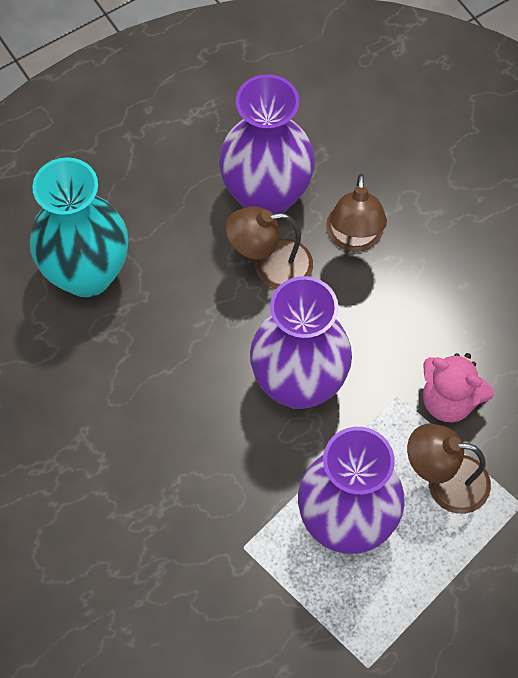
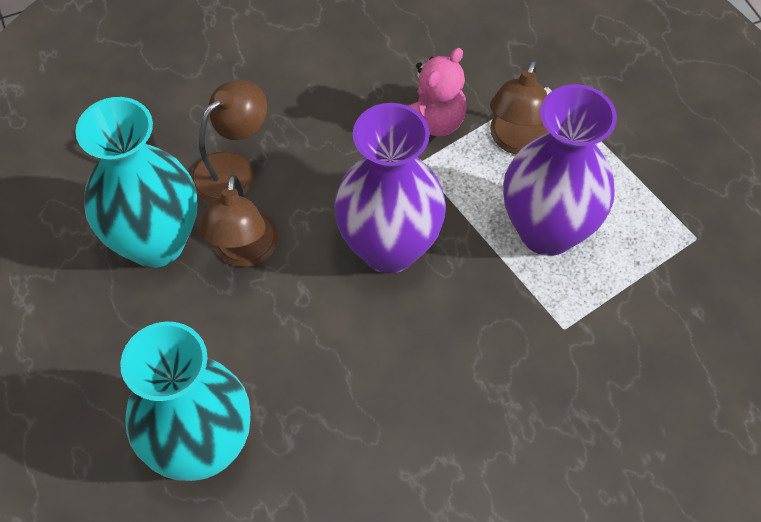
camera: 80 degrees left, 5 degrees down
(266, 196) = (156, 242): purple vase -> turquoise vase
(354, 239) = (232, 169): brown lamp -> brown lamp turned 60 degrees counterclockwise

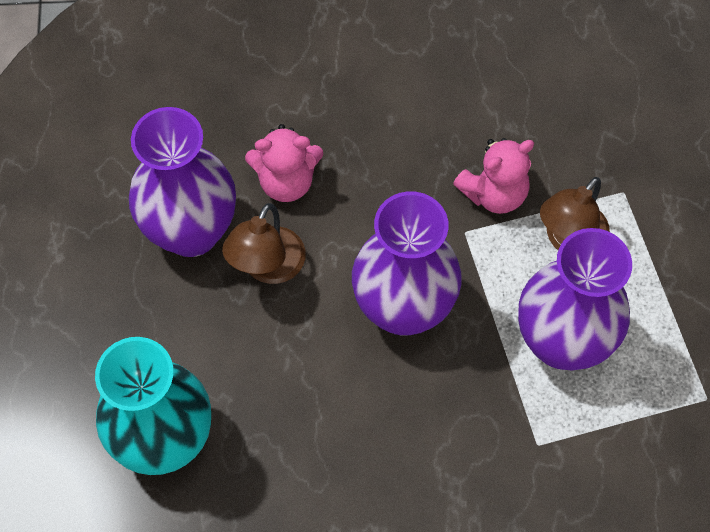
camera: 20 degrees right, 5 degrees up
(156, 242) = (191, 231): turquoise vase -> purple vase
(232, 169) = (286, 181): brown lamp -> pink teddy bear

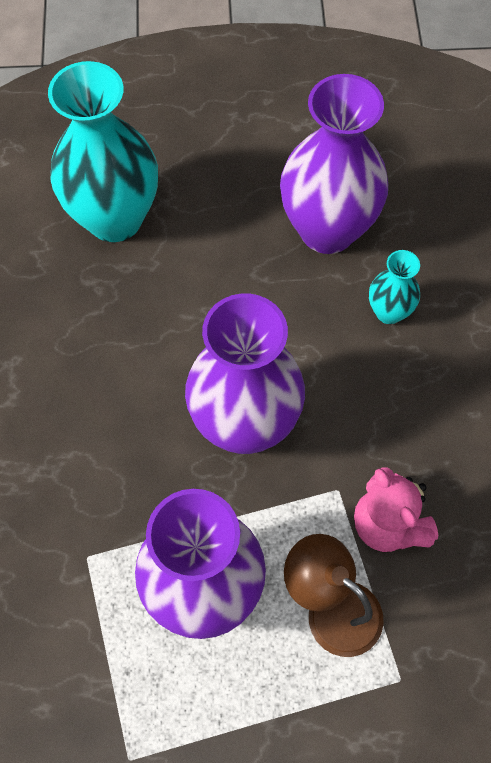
camera: 90 degrees right, 0 degrees up
(267, 268) = (289, 297): brown lamp -> none
(286, 181) = (389, 312): pink teddy bear -> turquoise vase

